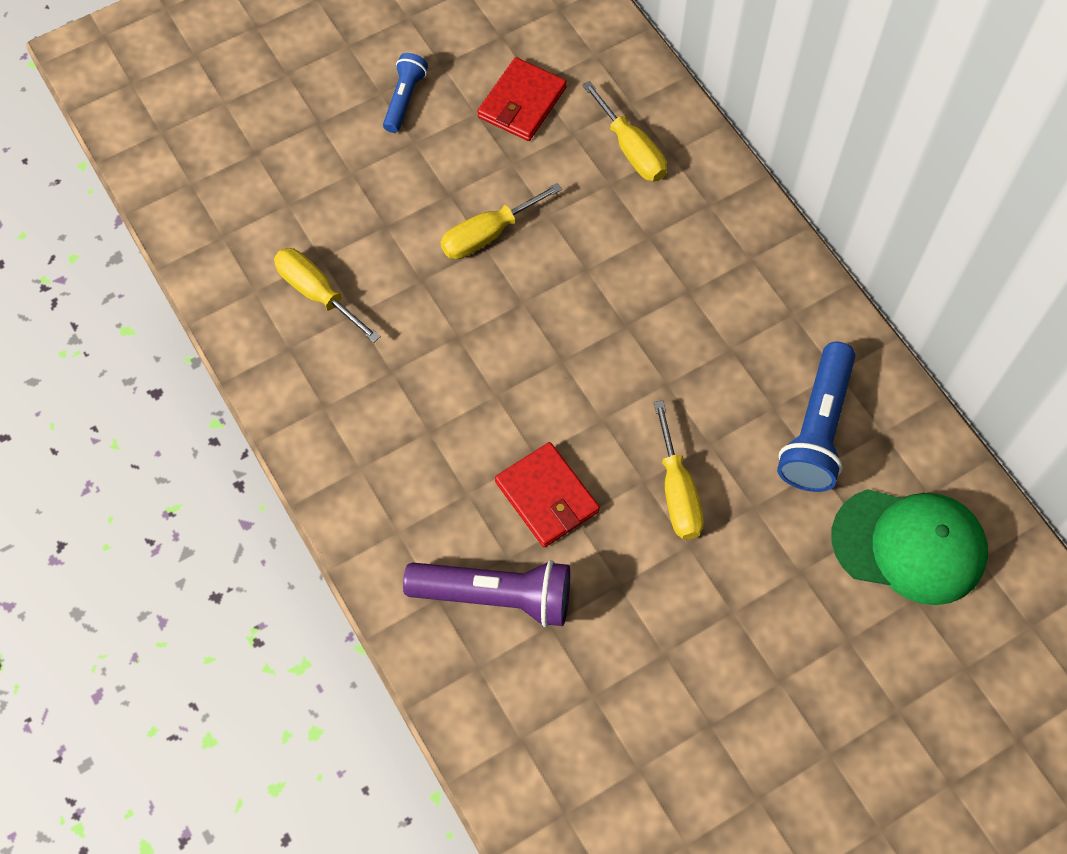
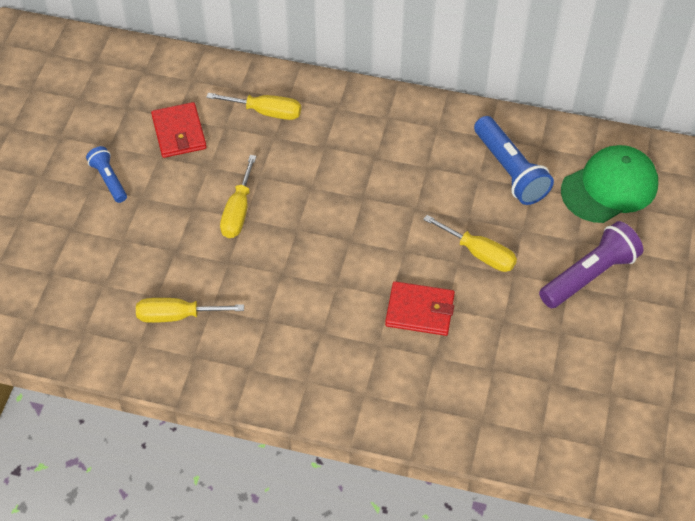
camera: 45 degrees left, 10 degrees down
(495, 596) = (450, 380): purple flashlight -> purple flashlight (589, 275)

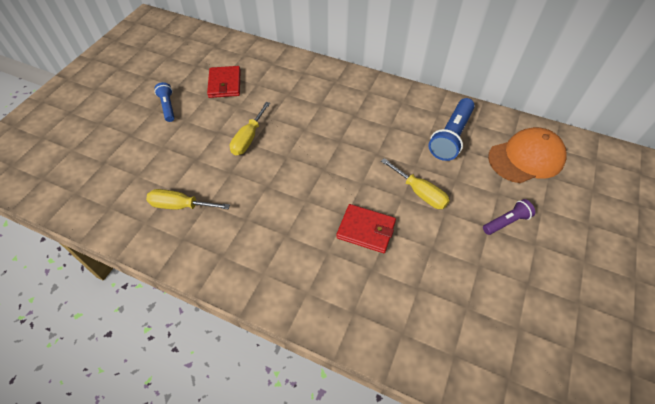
camera: 10 degrees right, 0 degrees up
(266, 112) = (286, 78): yellow screwdriver -> none
(510, 171) = (451, 137): blue flashlight -> blue flashlight turned 45 degrees clockwise
(589, 275) = (506, 222): purple flashlight -> purple flashlight, size x0.58
(609, 187) = (526, 158): green cap -> orange cap

